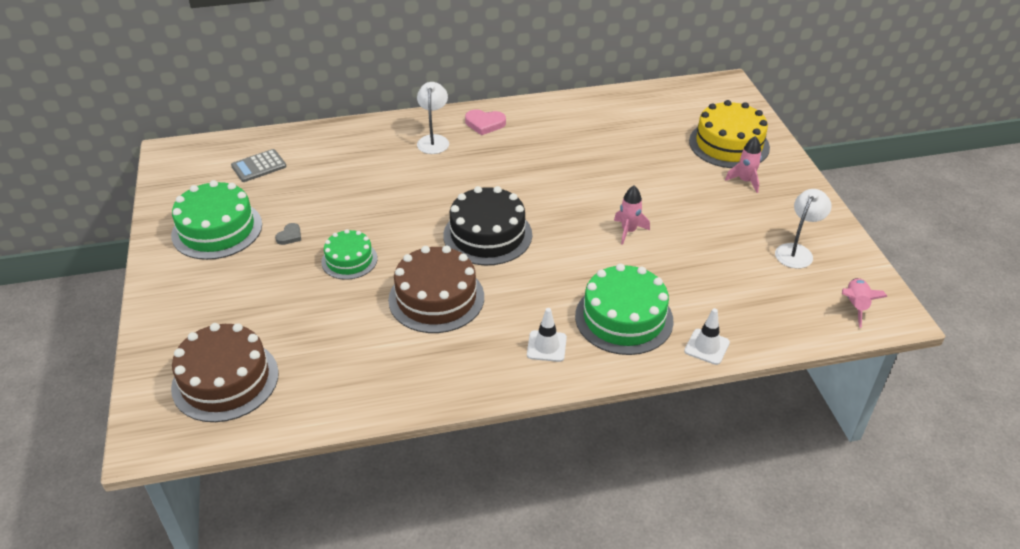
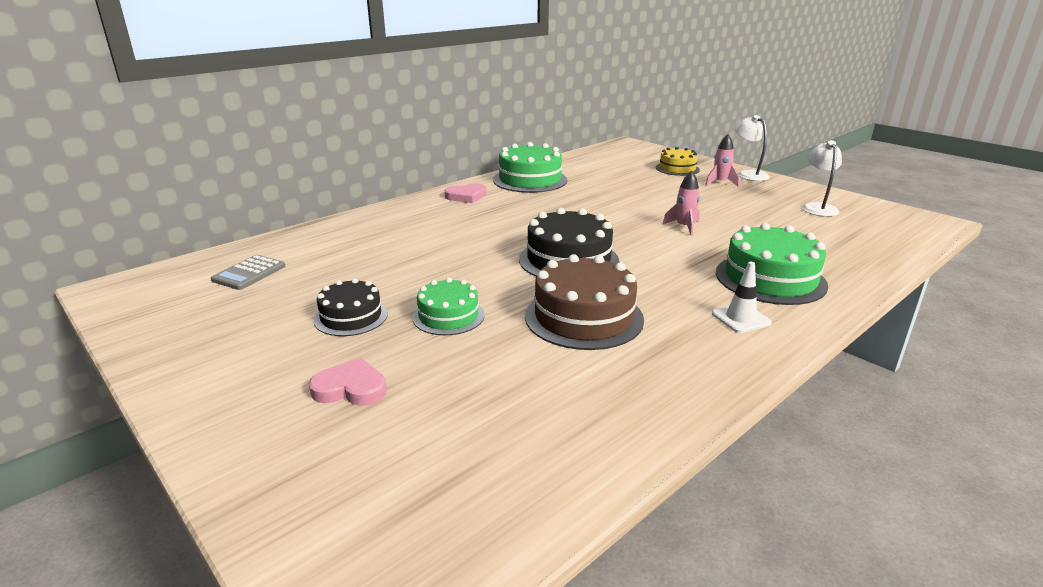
camera: 30 degrees left, 15 degrees down
(217, 229) = (243, 337): green cake -> green cake (530, 180)
(225, 380) = (416, 488): brown cake -> none
(245, 297) = (350, 388): none -> pink heart
(290, 236) = (351, 317): grey heart -> black cake
(433, 140) = (430, 215): white lamp -> white lamp (748, 174)
(707, 347) = (860, 276): white traffic cone -> none
(729, 144) = (677, 168): yellow cake -> yellow cake, size x0.61
(855, 306) = (906, 224): pink rocket -> none

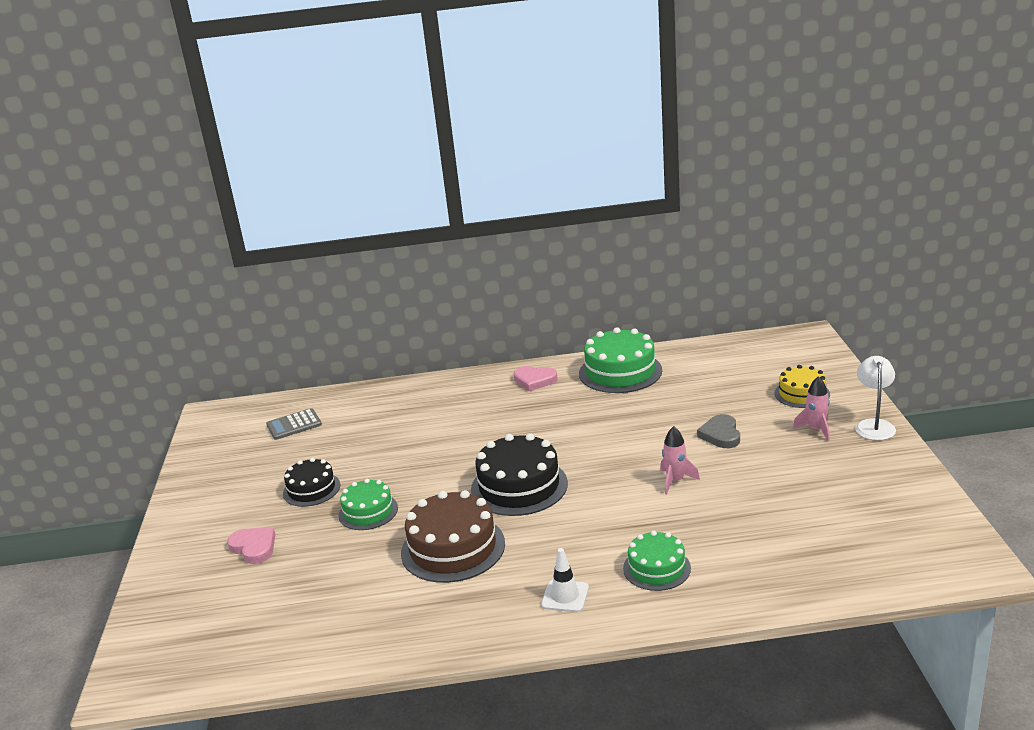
camera: 40 degrees right, 0 degrees up
(666, 197) = (721, 435): none -> grey heart
(770, 279) = (656, 568): green cake -> green cake, size x0.61
(817, 207) = (868, 499): white lamp -> none

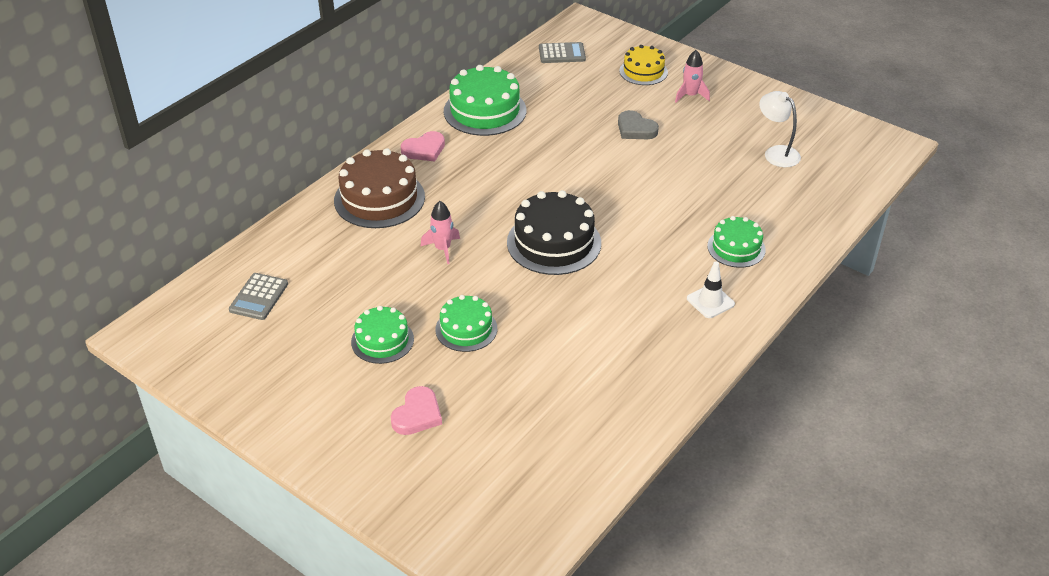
camera: 50 degrees left, 15 degrees up
(254, 547) = (417, 414): pink heart -> pink heart turned 120 degrees clockwise
(311, 489) = (382, 340): black cake -> green cake
(453, 548) = (581, 316): brown cake -> brown cake (379, 198)
(675, 481) = (657, 180): pink rocket -> pink rocket (443, 249)
(750, 354) = (562, 53): none -> grey calculator
(874, 425) = (720, 76): white lamp -> white lamp (776, 153)

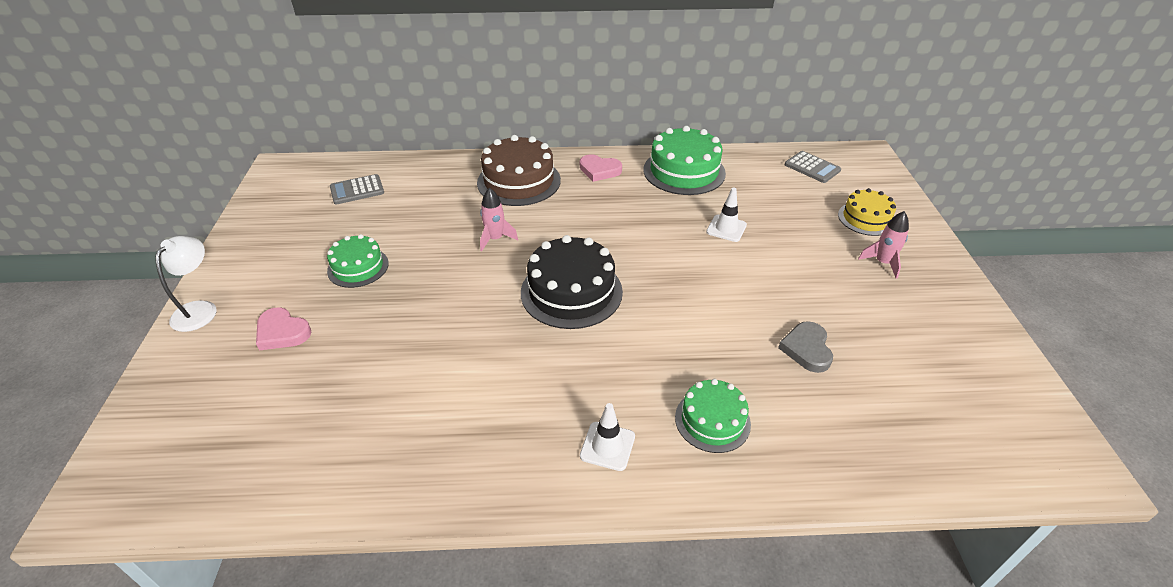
camera: 50 degrees right, 0 degrees up
(417, 414) = (282, 332): pink heart -> pink heart turned 45 degrees clockwise
(466, 329) = (410, 302): green cake -> none
(576, 134) = (726, 228): none -> white traffic cone
(635, 129) = (784, 256): grey heart -> grey heart (806, 349)
(776, 153) = (899, 368): white lamp -> white lamp (200, 309)

